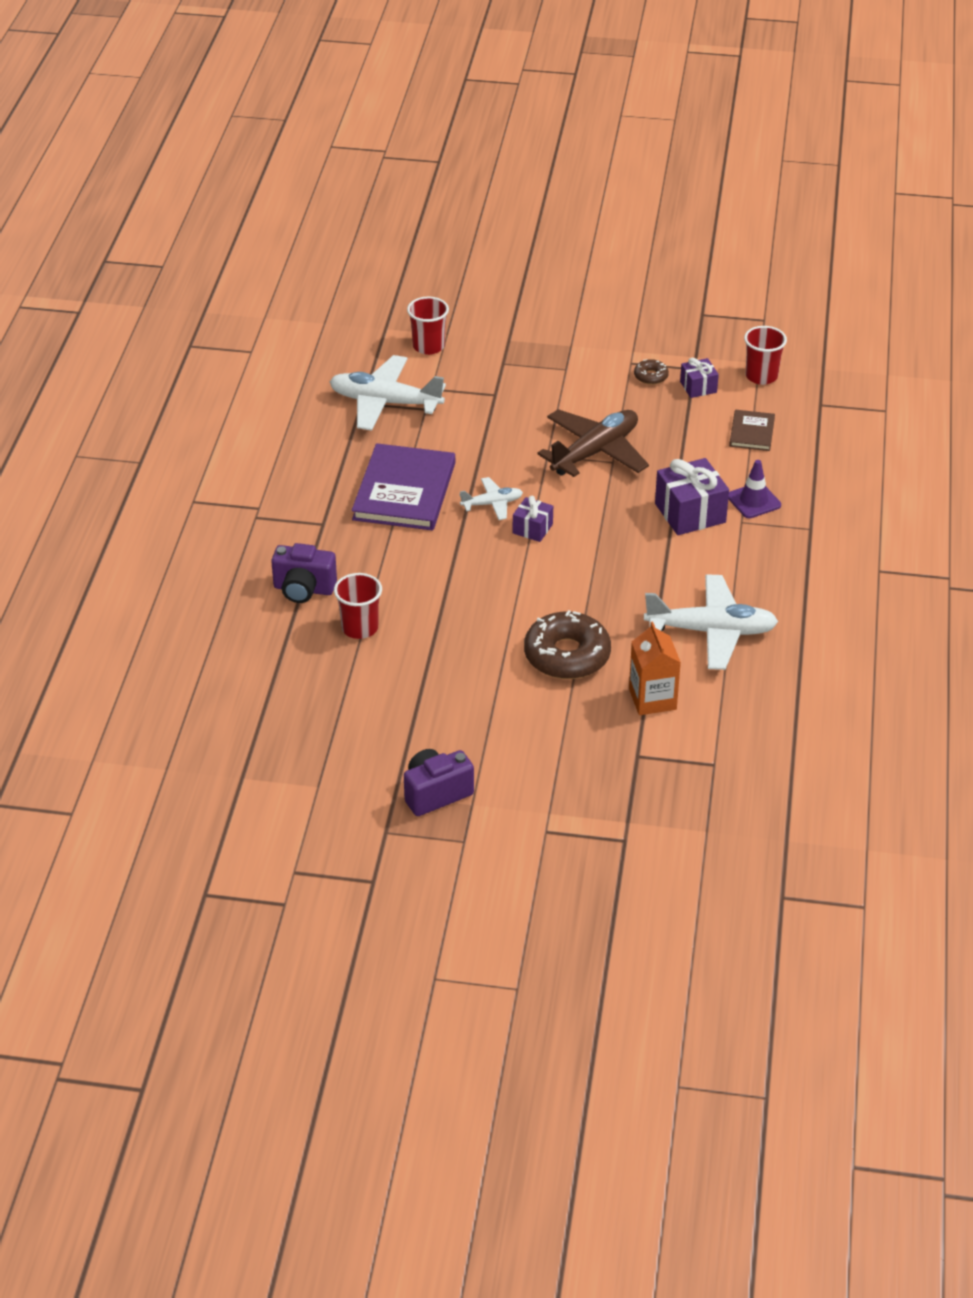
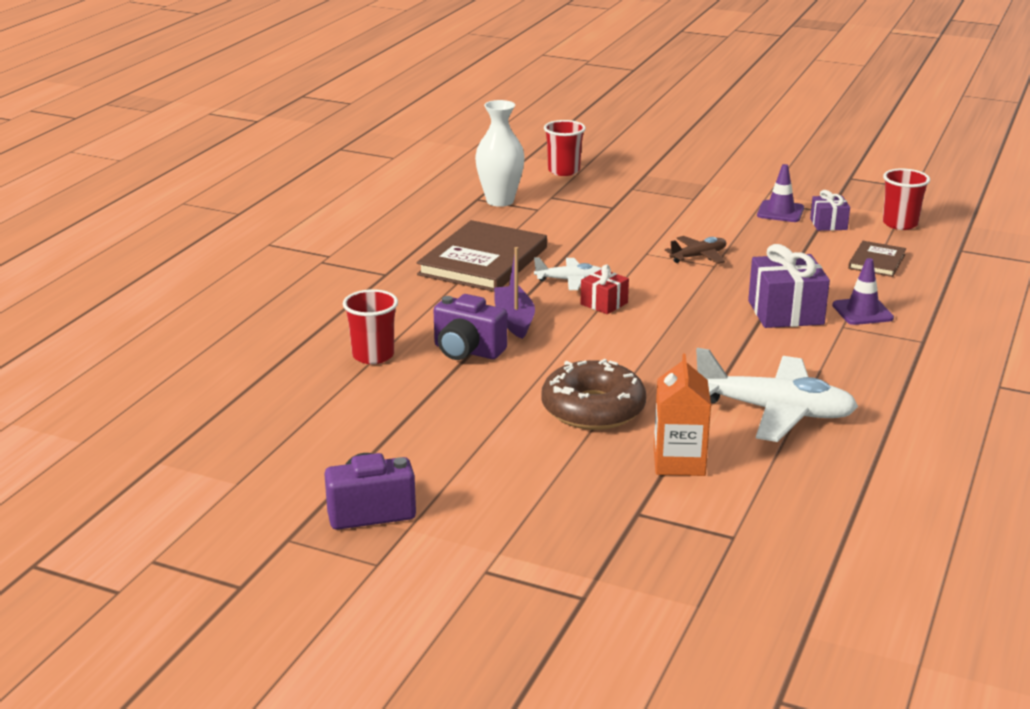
camera: 15 degrees right, 15 degrees down
(303, 589) = (333, 318): purple camera -> purple camera (467, 351)
(385, 403) = (500, 201): white plane -> white vase
(404, 491) = (483, 261): purple book -> brown book
(462, 563) = (514, 320): none -> purple boat
(532, 528) = (604, 303): purple gift -> red gift
(595, 452) = (698, 256): brown plane -> brown plane, size x0.52
(651, 376) = (780, 212): brown donut -> purple traffic cone

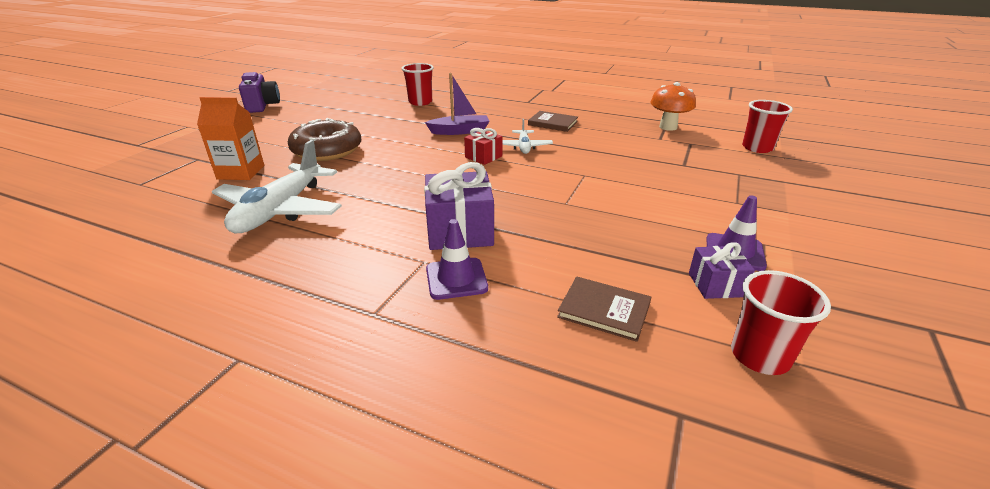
camera: 90 degrees right, 5 degrees up
(467, 351) = (418, 120): purple camera -> none
(483, 261) = (552, 123): brown book -> brown book, size x0.51
(500, 201) = (668, 127): white vase -> orange mushroom
(698, 256) = (584, 197): brown plane -> none

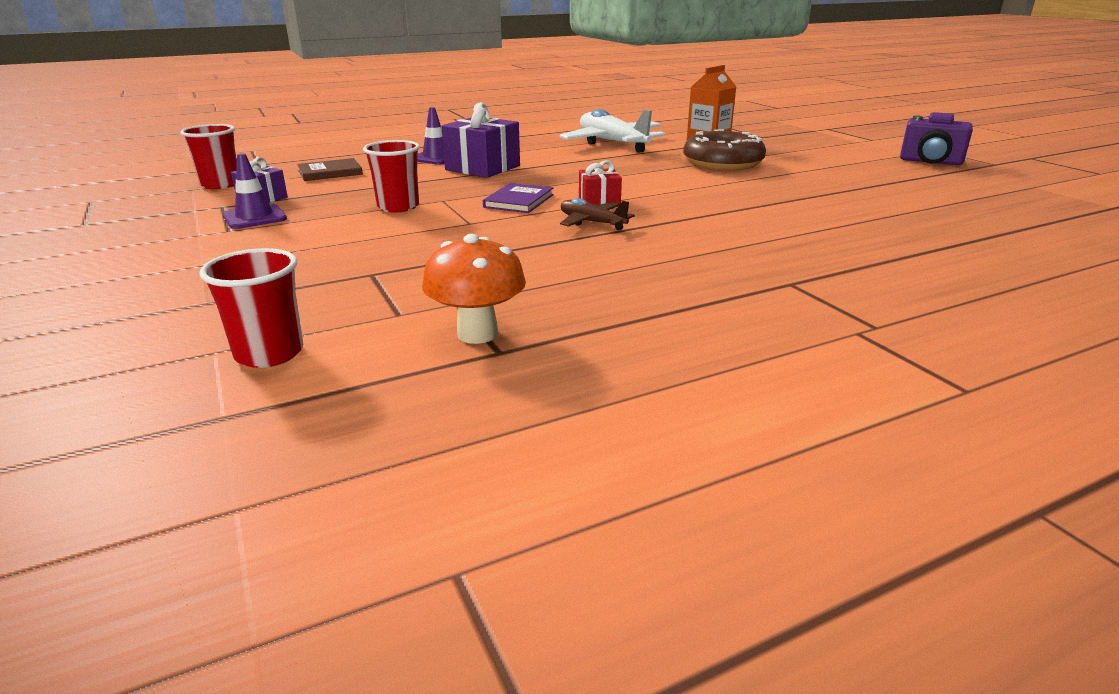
camera: 130 degrees right, 5 degrees down
(420, 102) = (872, 220): red cup -> red cup (398, 207)
(459, 131) = (700, 211): purple boat -> none
(522, 178) = (519, 201): none -> purple book
(524, 147) = (592, 223): white plane -> brown plane
(552, 123) = (648, 262): brown book -> none

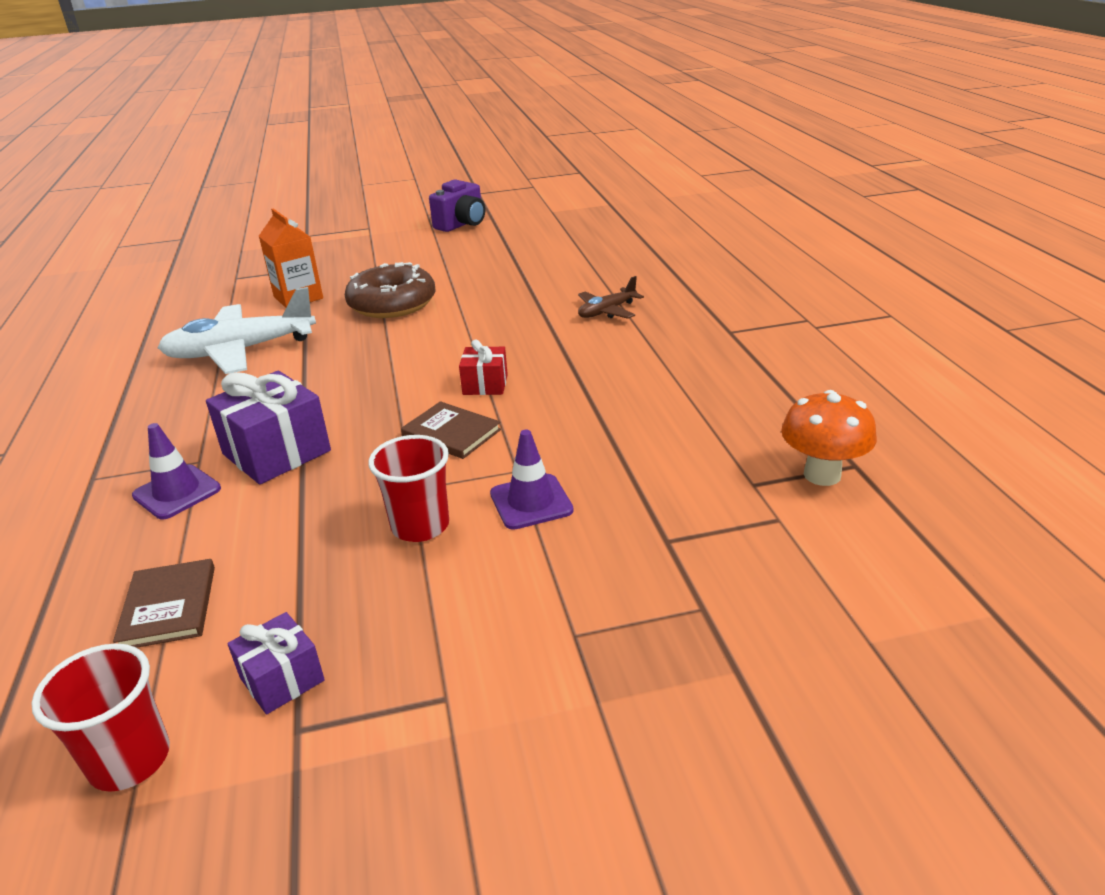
camera: 75 degrees left, 5 degrees up
(255, 217) = (391, 674): purple traffic cone -> purple traffic cone (531, 502)
(269, 353) = (871, 599): red cup -> none
(519, 201) = (451, 433): purple book -> brown book
(592, 223) = (553, 395): brown plane -> brown plane (607, 311)

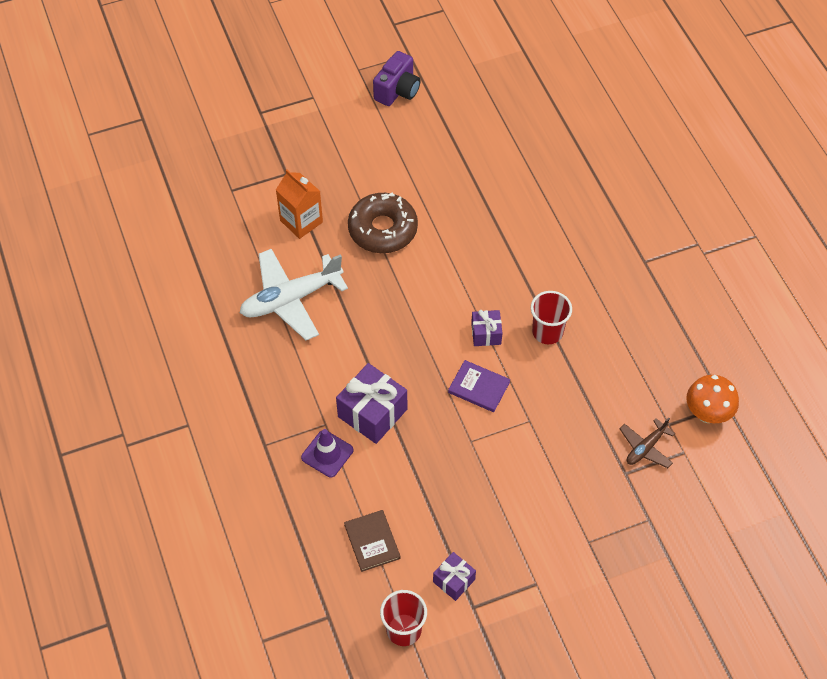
camera: 10 degrees left, 25 degrees up
(420, 526) = (486, 472): red cup -> red cup (547, 332)
(451, 433) = (479, 387): brown book -> purple book
(485, 385) = (486, 334): red gift -> purple gift
(531, 502) = (544, 448): purple traffic cone -> none
(607, 311) = (552, 236): brown plane -> brown plane (645, 448)

